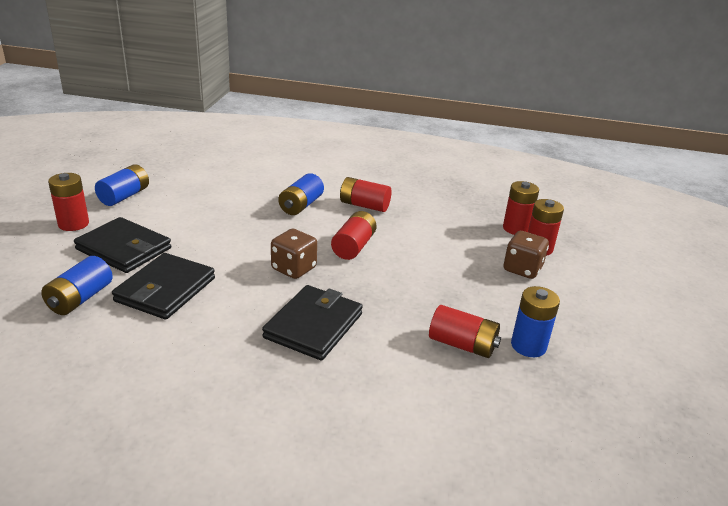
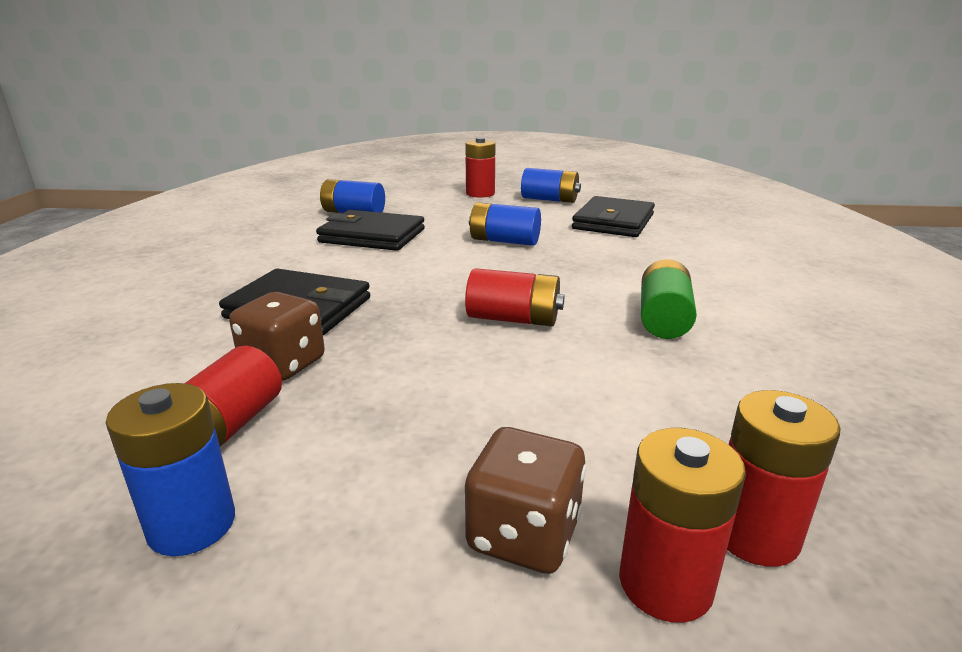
camera: 85 degrees right, 5 degrees down
(124, 249) = (444, 213): black wallet -> black wallet (613, 222)
(294, 269) = (432, 286): brown dice -> brown dice (283, 364)
(301, 205) = (613, 275): blue battery -> blue battery (504, 241)
(364, 205) = (663, 319): red battery -> green battery

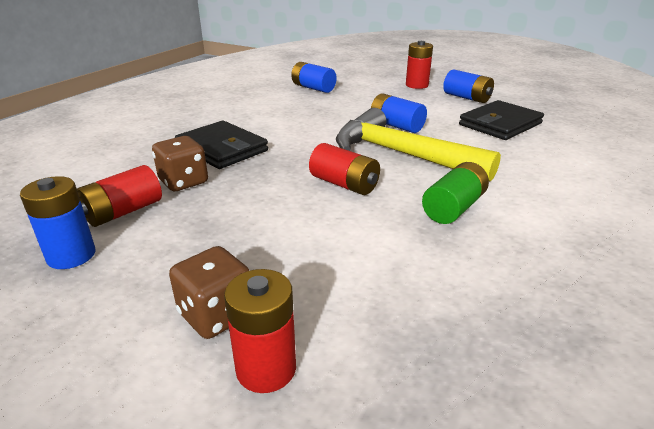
camera: 25 degrees right, 5 degrees up
(372, 236) = (309, 107): black wallet -> none
(543, 271) = (400, 154): none -> yellow hammer
(754, 534) = (351, 363): red battery -> none

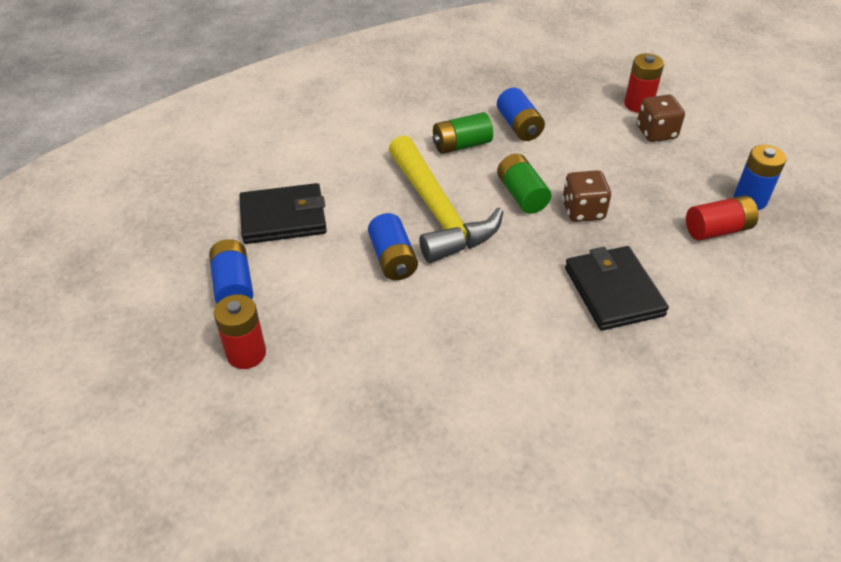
camera: 150 degrees left, 15 degrees up
(183, 182) = (663, 250): brown dice -> brown dice (583, 211)
(313, 88) = (408, 418): blue battery -> blue battery (519, 126)
(344, 184) = (522, 195): red battery -> green battery

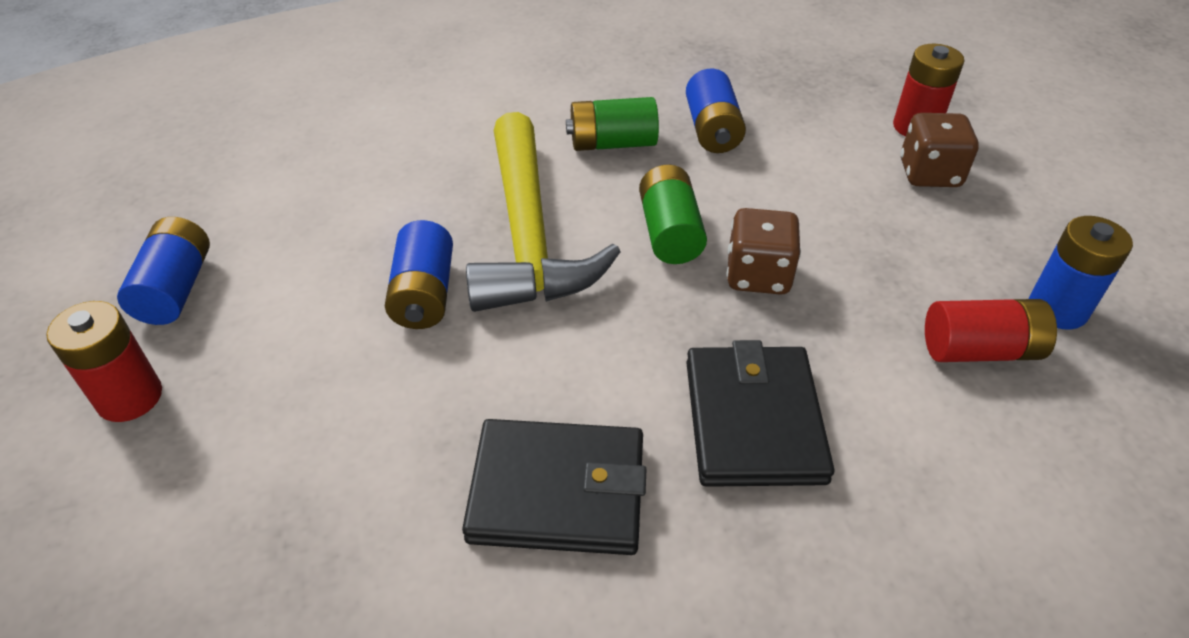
camera: 15 degrees right, 0 degrees up
(283, 217) = (302, 203): black wallet -> black wallet (557, 491)

